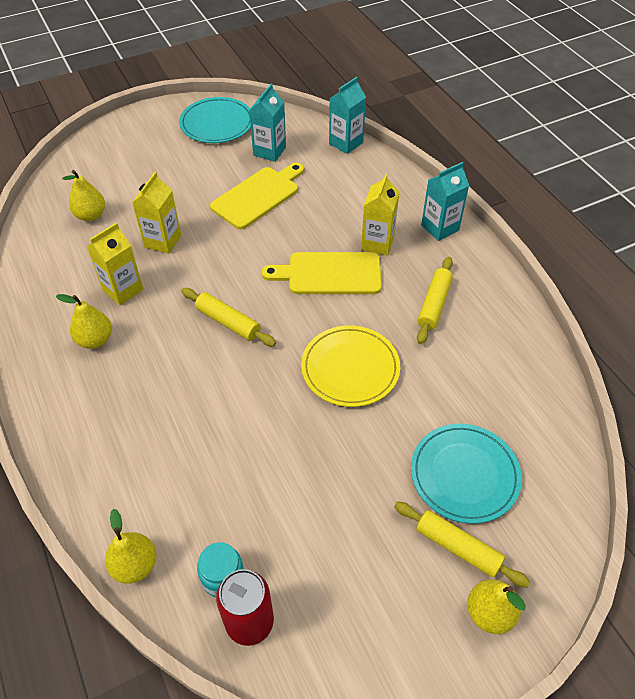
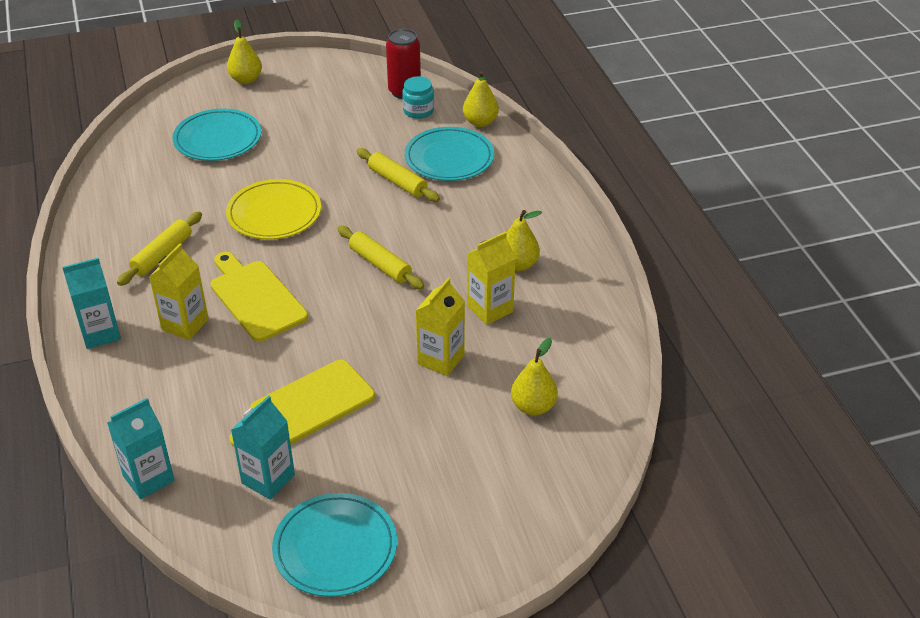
camera: 170 degrees left, 10 degrees down
(173, 484) = (449, 158): none -> turquoise plate
(329, 274) = (256, 298): yellow cutting board -> yellow cutting board turned 135 degrees counterclockwise
(458, 547) = (247, 106): yellow rolling pin -> yellow rolling pin (397, 182)

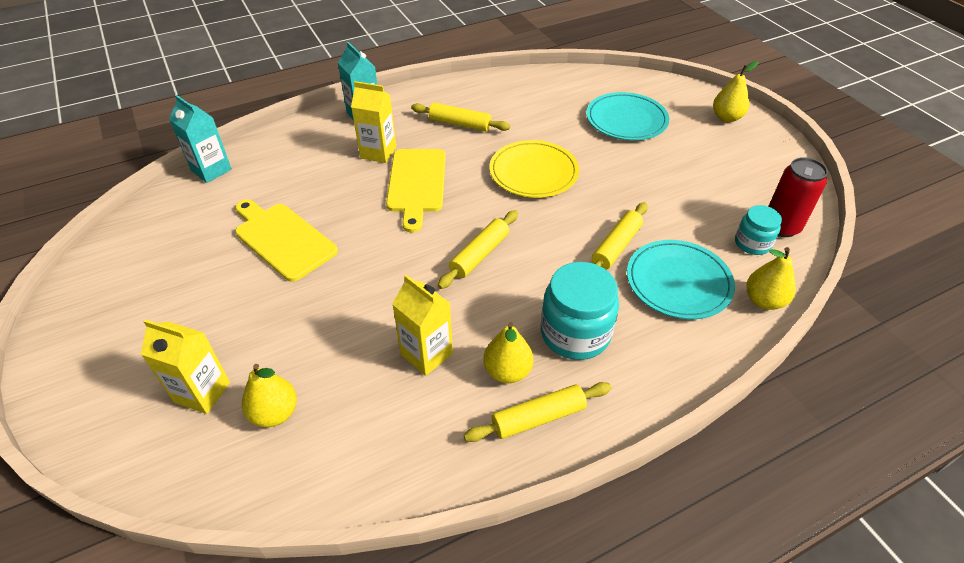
camera: 80 degrees right, 5 degrees up
(256, 298) = (416, 184): yellow cutting board -> yellow cutting board turned 135 degrees clockwise
(268, 479) = (200, 232): turquoise carton -> none
(335, 548) = (116, 285): turquoise plate -> none
(441, 359) = (345, 323): yellow carton -> yellow carton (202, 392)
(488, 222) = (575, 333): none -> turquoise jar
(564, 254) = (538, 417): none -> yellow rolling pin

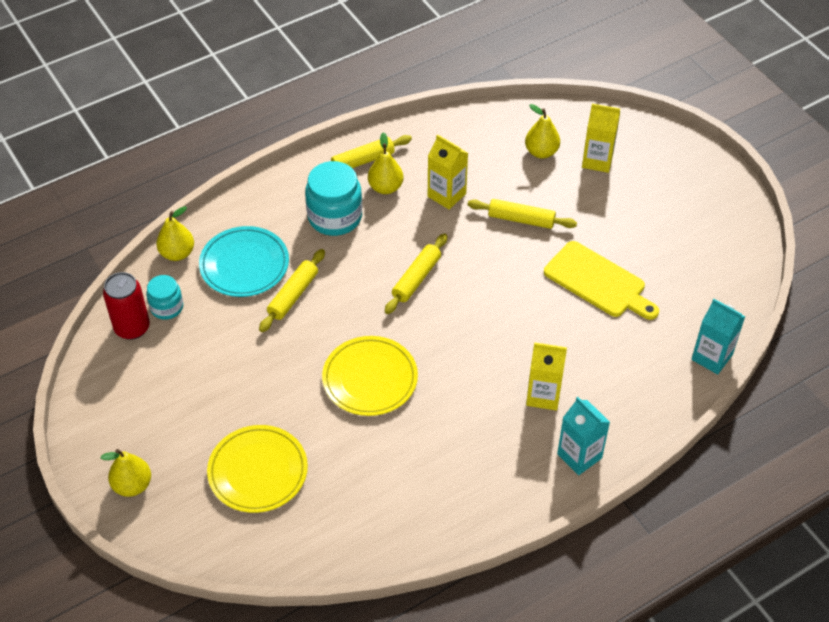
camera: 175 degrees right, 5 degrees up
(416, 184) = (491, 354): yellow cutting board -> none
(460, 124) = (460, 449): yellow rolling pin -> yellow rolling pin (521, 219)
(626, 120) = (258, 471): turquoise plate -> yellow plate

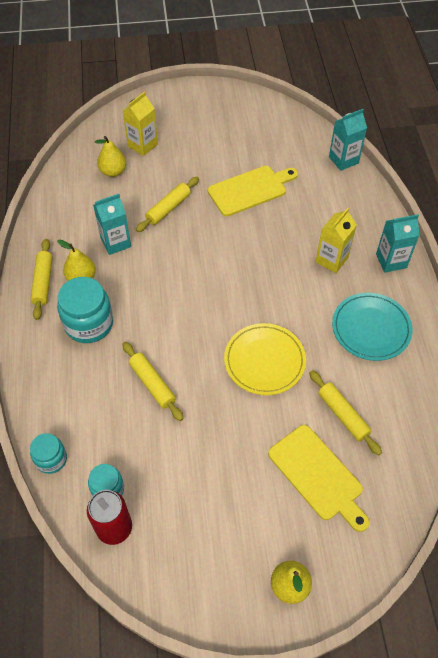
camera: 65 degrees left, 5 degrees up
(177, 253) = (51, 459): yellow pear -> turquoise jar
(244, 264) = (98, 409): turquoise plate -> turquoise plate (371, 328)
(258, 471) = (317, 475): yellow plate -> yellow cutting board
(416, 278) = (185, 293): yellow rolling pin -> yellow rolling pin (343, 415)
(446, 195) = (115, 242): yellow carton -> turquoise carton

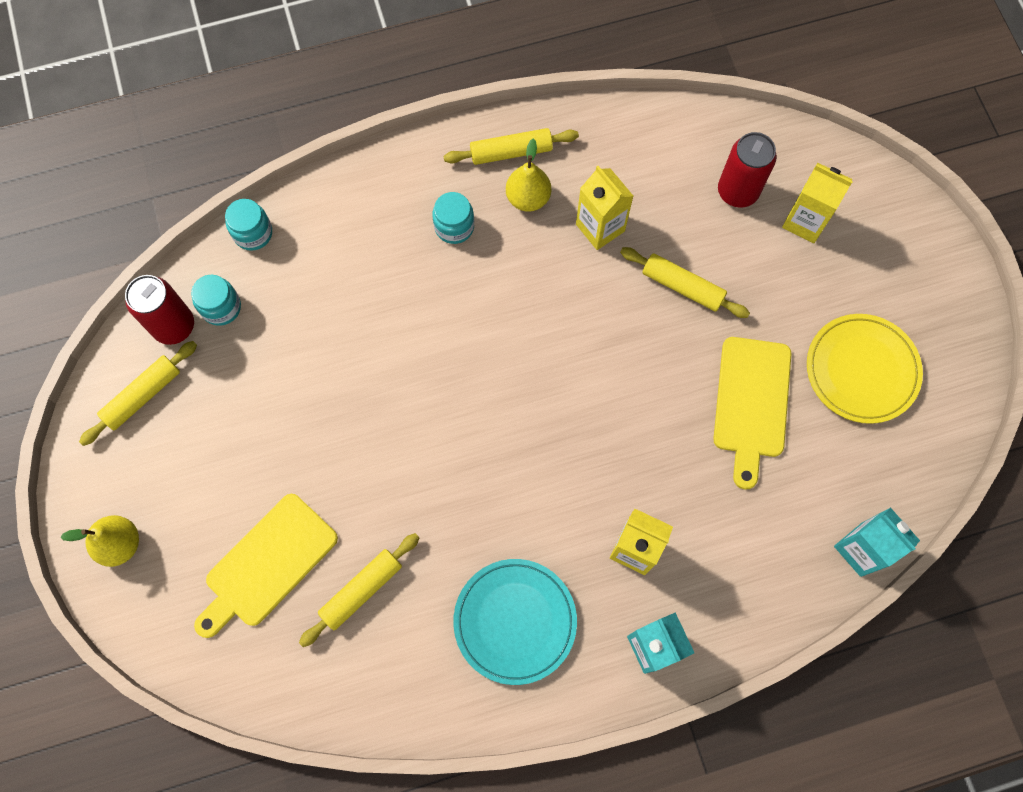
camera: 80 degrees right, 15 degrees up
(89, 324) = (454, 227): turquoise jar -> turquoise jar, size x0.58
(113, 171) = (737, 191): yellow pear -> red can
(115, 242) = (600, 228): turquoise carton -> yellow carton
(152, 384) = (373, 328): yellow rolling pin -> yellow rolling pin (143, 396)
(250, 190) = (751, 403): yellow cutting board -> yellow cutting board turned 45 degrees clockwise
(264, 361) = (433, 470): yellow plate -> yellow plate (861, 370)

